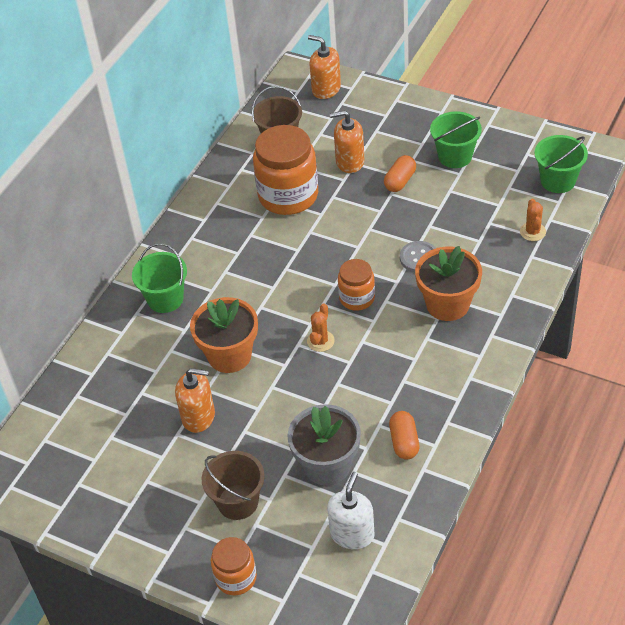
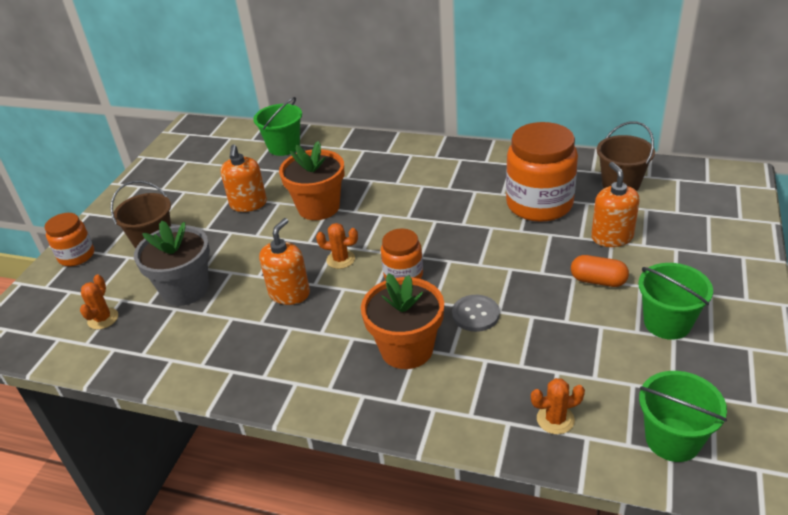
camera: 80 degrees right, 10 degrees down
(165, 299) = (382, 160): green bucket -> green bucket (284, 147)
(326, 89) = (724, 200): orange soap dispenser -> orange soap dispenser (289, 293)
(352, 534) = (103, 319): white soap dispenser -> orange cactus
(404, 442) = (208, 340): orange capsule -> none

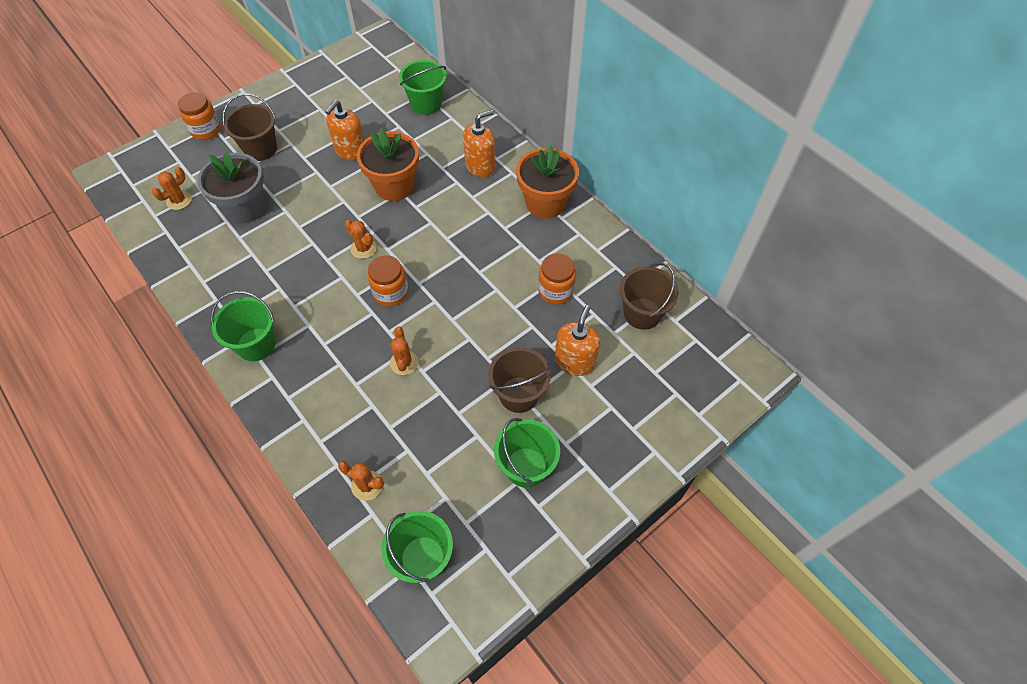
camera: 30 degrees right, 20 degrees up
(289, 293) = (304, 257): orange soap dispenser -> orange soap dispenser (480, 166)
(316, 380) = (256, 344): none -> green bucket
(406, 349) = (332, 359): orange flower pot -> orange flower pot (545, 203)
(475, 314) = (404, 362): grey button -> orange cactus
(539, 204) = (555, 290): orange jar -> orange jar, size x0.55
(598, 281) = (519, 394): orange capsule -> brown bucket

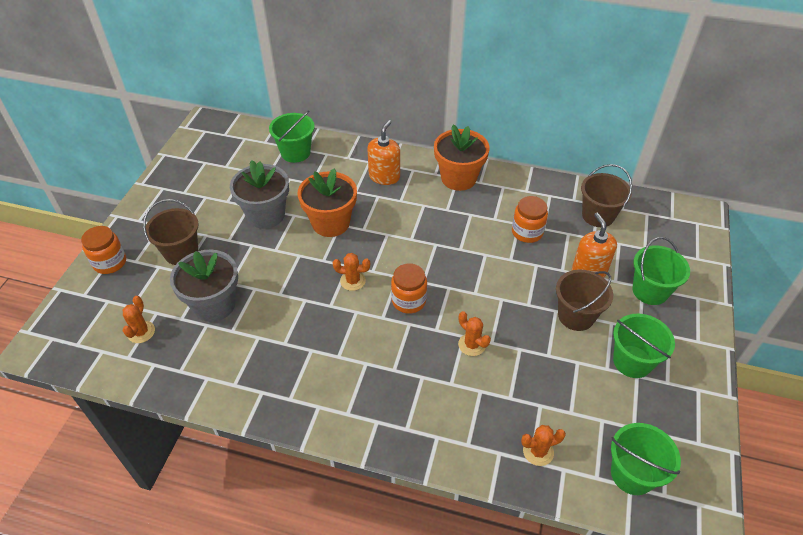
camera: 35 degrees left, 10 degrees down
(256, 344) = (336, 405): green bucket -> green bucket (650, 291)
(350, 150) = (266, 215): orange soap dispenser -> grey flower pot

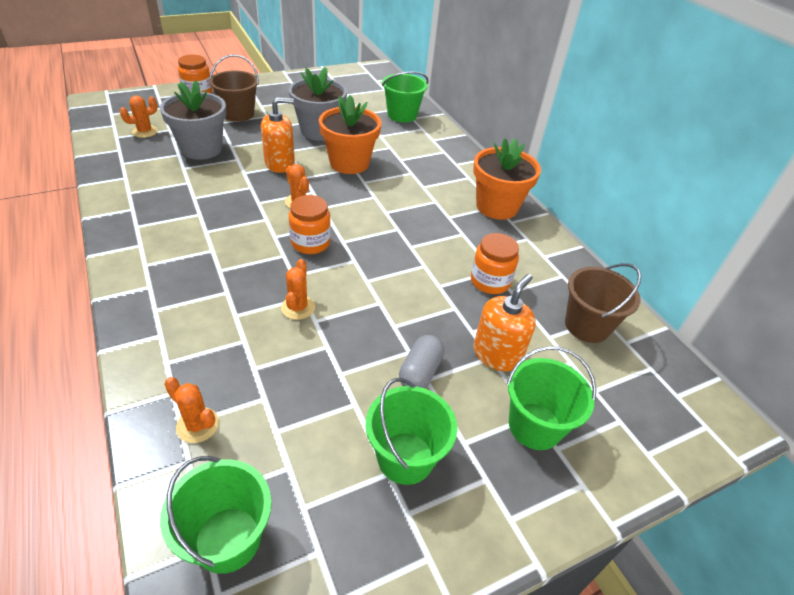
camera: 45 degrees right, 5 degrees down
(384, 176) = (438, 166): orange soap dispenser -> orange soap dispenser (280, 164)
(576, 316) = (420, 372): brown bucket -> grey capsule

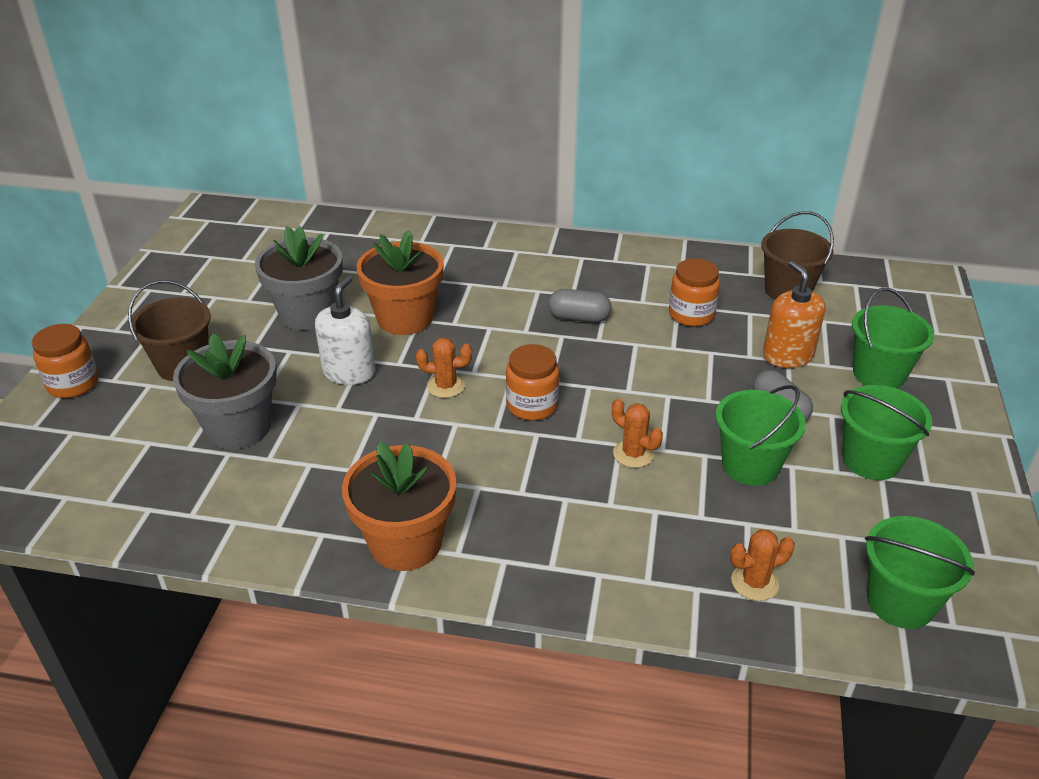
camera: 50 degrees left, 5 degrees down
(145, 131) = (126, 468): orange cactus -> none
(280, 164) = (349, 372): orange soap dispenser -> white soap dispenser
(402, 115) = (344, 239): green bucket -> green bucket (750, 465)
(425, 229) = (579, 318): none -> grey capsule
(497, 207) = (583, 257): orange flower pot -> orange flower pot (405, 543)

